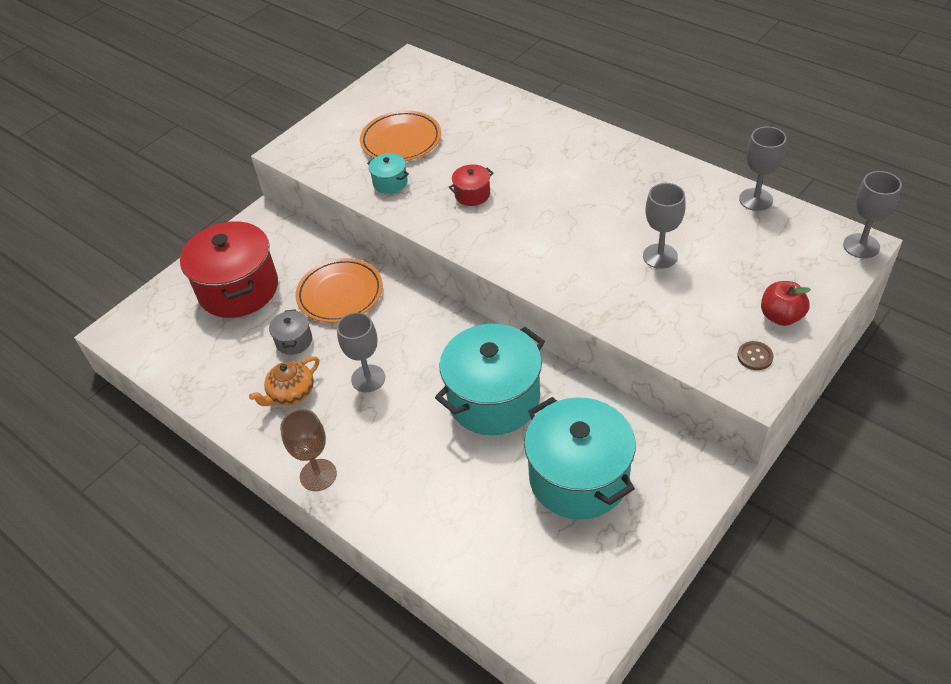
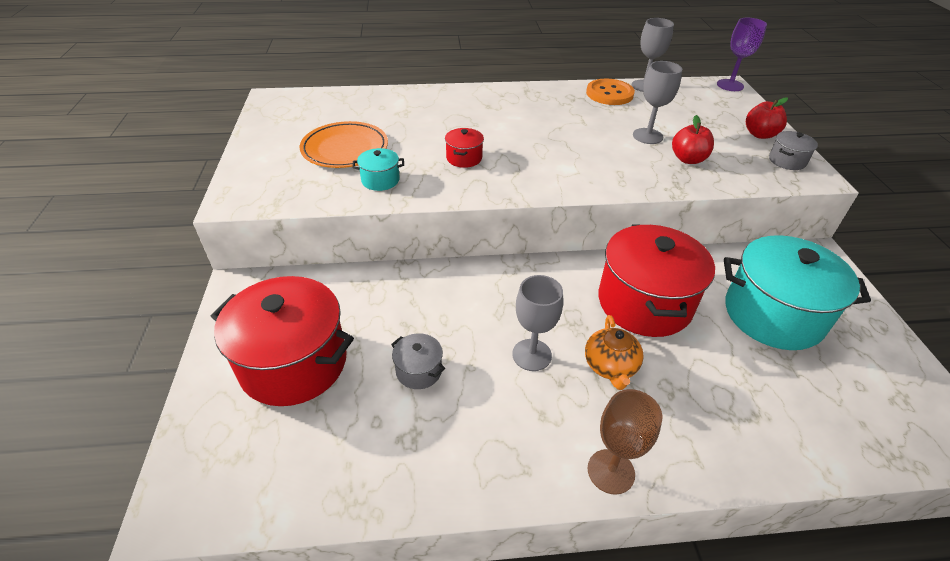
camera: 50 degrees left, 5 degrees down
(291, 393) = (481, 419): orange teapot -> orange teapot (610, 366)
(340, 294) = (409, 305): orange plate -> none
(494, 399) = (644, 303): turquoise pot -> red pot
(657, 299) = (688, 159): none -> red apple
(701, 191) = (609, 94): none -> orange button
(755, 356) = (787, 161): brown button -> grey pot
(861, 246) = (730, 85): grey goblet -> purple goblet

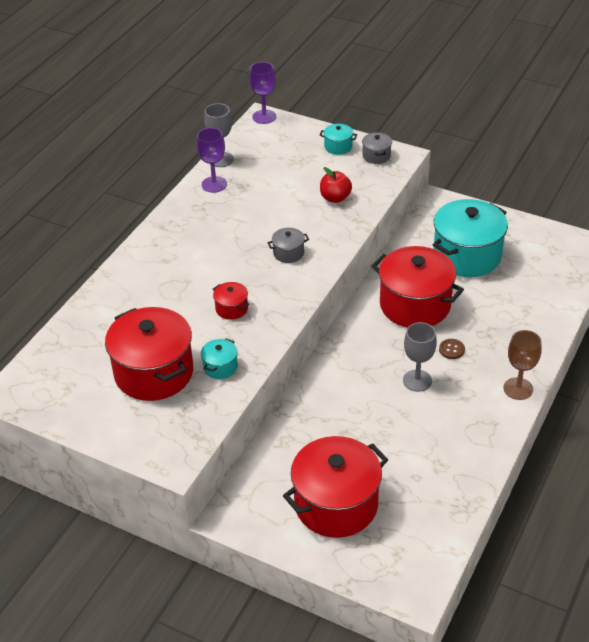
camera: 55 degrees left, 0 degrees up
(345, 149) = (154, 372): orange plate -> red pot
(419, 371) = (390, 441): grey pot -> grey pot (288, 253)
(609, 94) = (214, 184): orange button -> purple goblet
(610, 366) = (451, 349): orange teapot -> brown button
(647, 136) = (290, 200): grey goblet -> none
(760, 134) = (338, 147): red apple -> turquoise pot

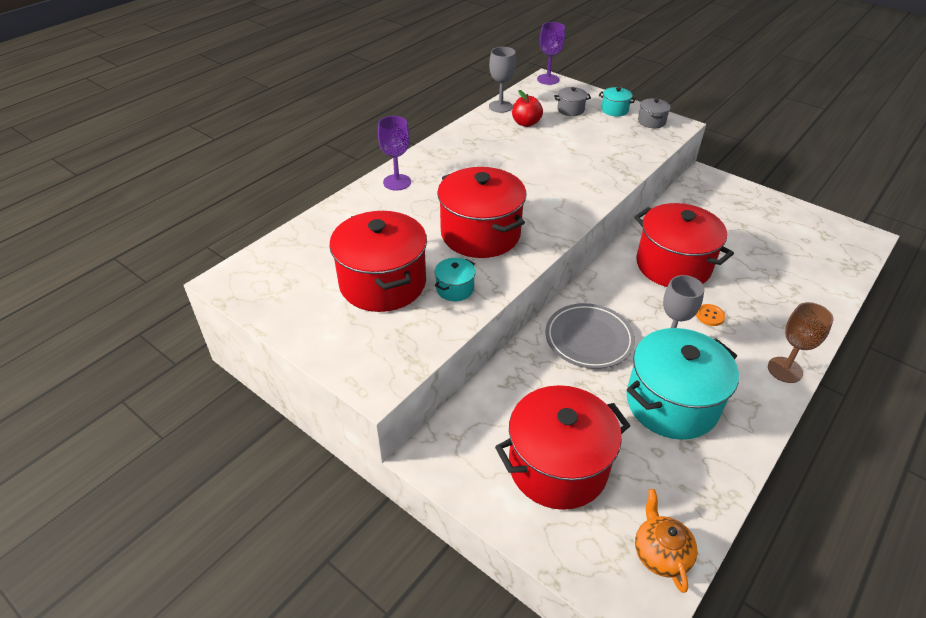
camera: 10 degrees right, 0 degrees up
(214, 184) = (489, 125): purple goblet -> purple goblet (397, 182)
(231, 309) = (480, 234): red pot -> red pot, size x2.31
(288, 253) = (550, 192): grey pot -> grey pot (570, 110)
(335, 198) = (605, 151): red apple -> red apple (526, 123)
(346, 390) = (589, 339): none -> grey plate
(425, 554) = (660, 553): none -> orange teapot
(451, 349) = (710, 316): brown button -> orange button
(467, 256) = (732, 227): turquoise pot -> turquoise pot (671, 403)

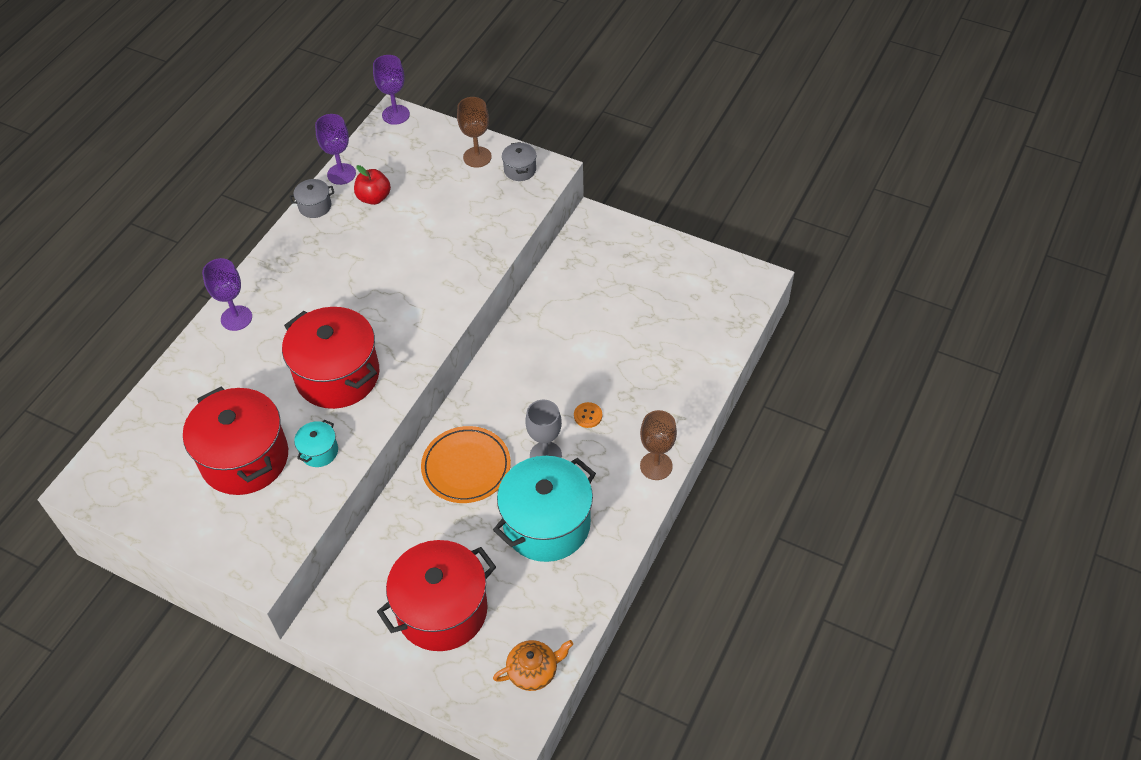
camera: 10 degrees left, 10 degrees up
(500, 106) = (341, 174): grey goblet -> purple goblet
(570, 110) = (425, 165): grey pot -> grey pot (315, 206)
(589, 339) = (466, 467): grey plate -> orange plate
(614, 110) = (477, 157): turquoise pot -> brown goblet
(660, 553) = (533, 671): orange teapot -> orange teapot turned 90 degrees clockwise
(673, 265) = (552, 357): red pot -> none

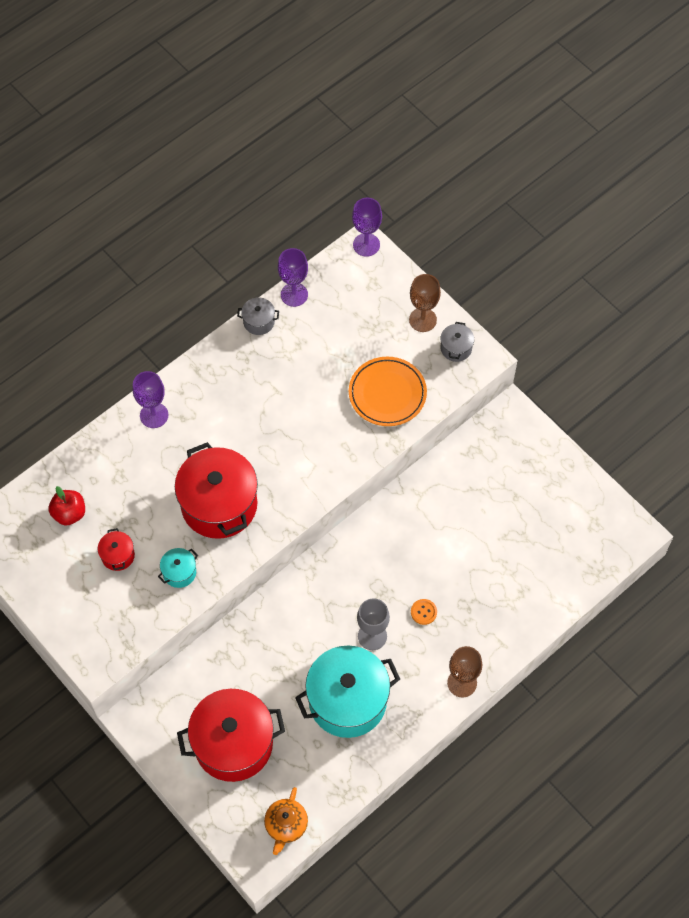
camera: 20 degrees right, 10 degrees up
(245, 458) = (118, 555): red pot -> red pot, size x0.43
(374, 198) = (314, 331): red apple -> red apple (69, 513)
(466, 467) = (301, 621): orange plate -> orange plate (387, 393)
(533, 671) = (286, 825): orange teapot -> orange teapot turned 105 degrees clockwise

